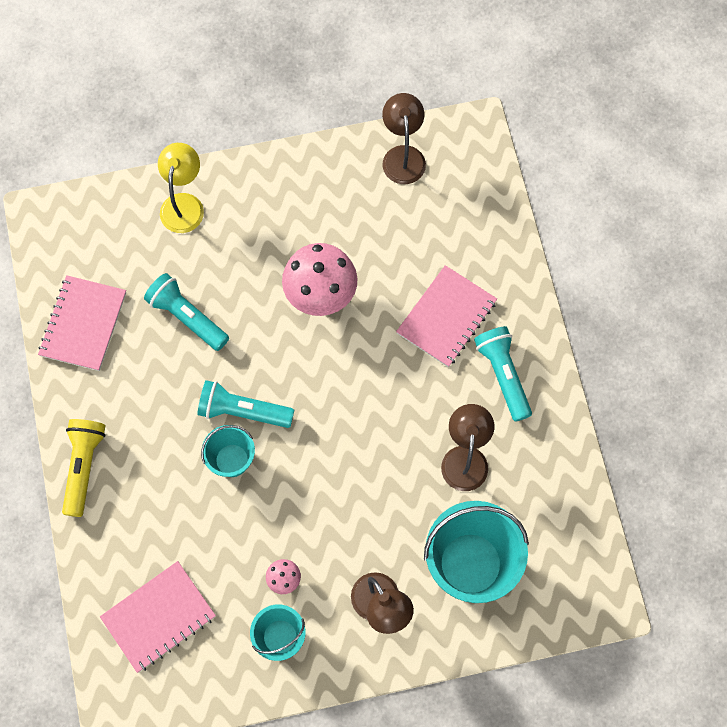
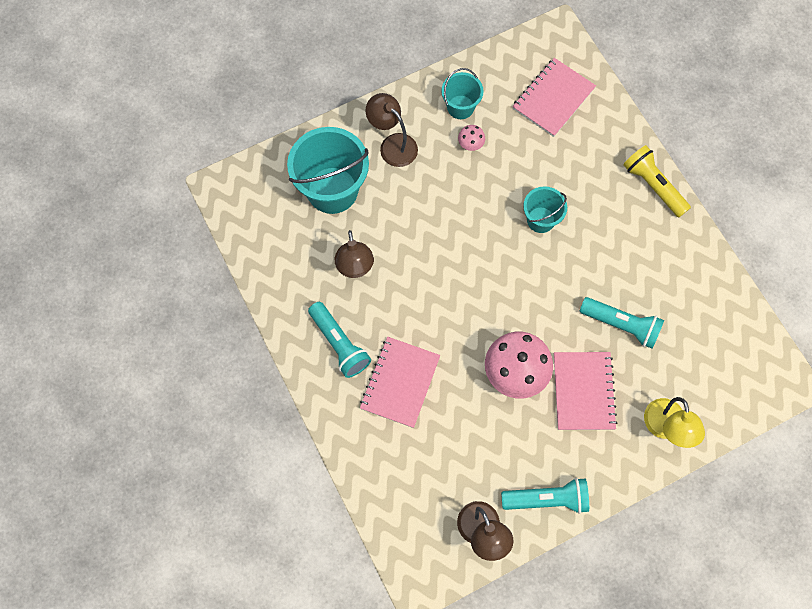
camera: 165 degrees right, 0 degrees up
(83, 324) = (704, 296): pink notebook -> pink notebook (583, 391)
(84, 467) = (653, 186): yellow flashlight -> yellow flashlight turned 150 degrees clockwise
(243, 411) = (545, 259): turquoise flashlight -> turquoise flashlight (547, 499)

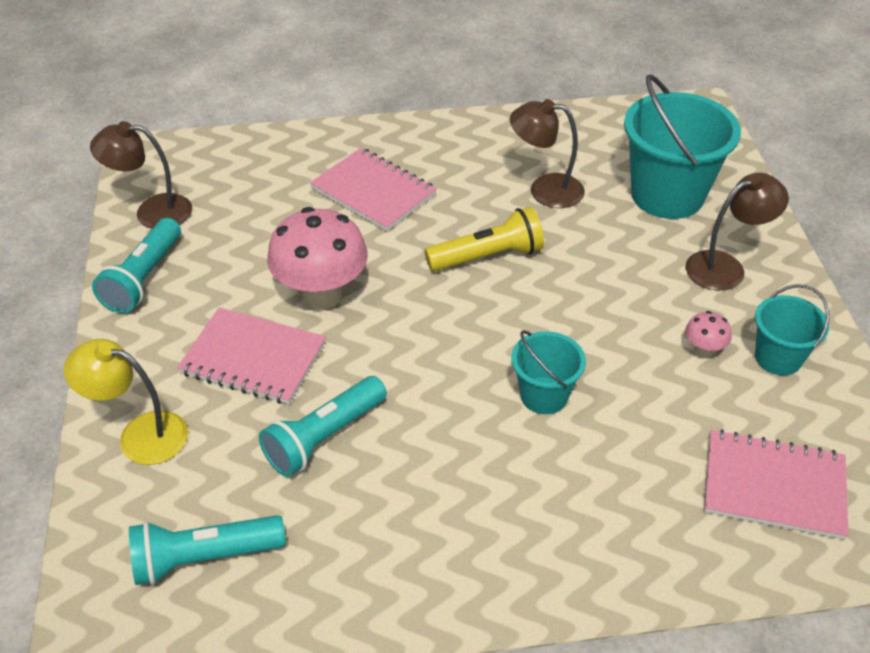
camera: 110 degrees right, 25 degrees down
(339, 344) = (450, 156): turquoise flashlight -> turquoise flashlight (204, 558)
(553, 98) = (774, 486): pink notebook -> pink notebook turned 45 degrees counterclockwise
(653, 186) = (551, 578): yellow flashlight -> yellow flashlight (487, 256)

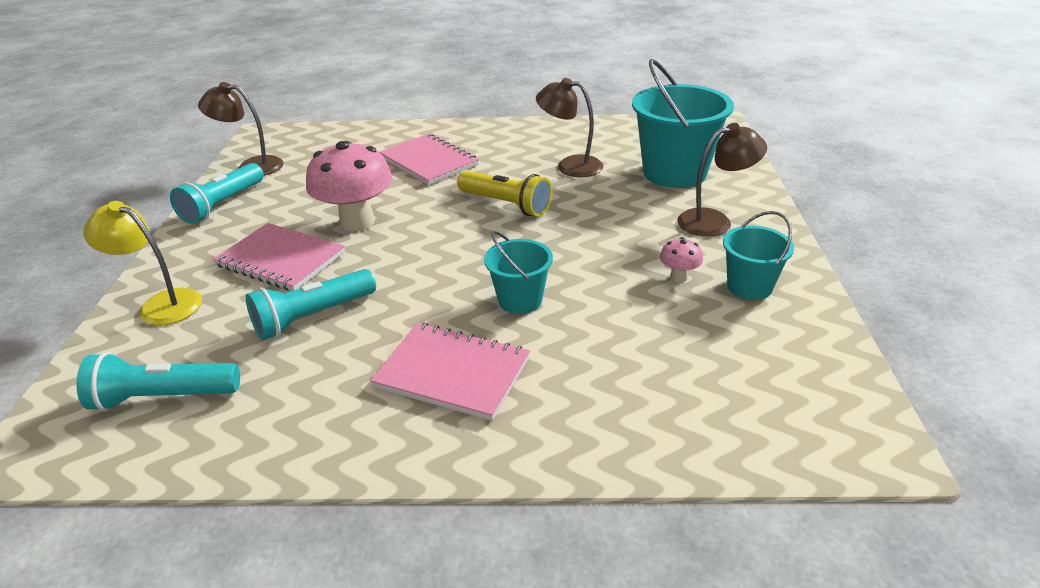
camera: 10 degrees right, 10 degrees down
(487, 256) = (506, 204): yellow flashlight -> yellow flashlight turned 45 degrees clockwise
(774, 486) = (723, 386): pink notebook -> pink notebook (452, 373)

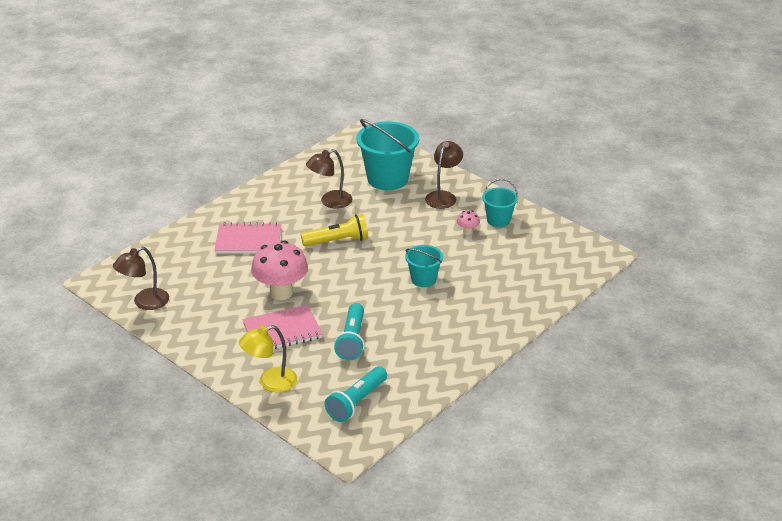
camera: 50 degrees left, 0 degrees up
(223, 204) = (183, 329): turquoise flashlight -> none
(452, 373) = (447, 320): pink notebook -> none

